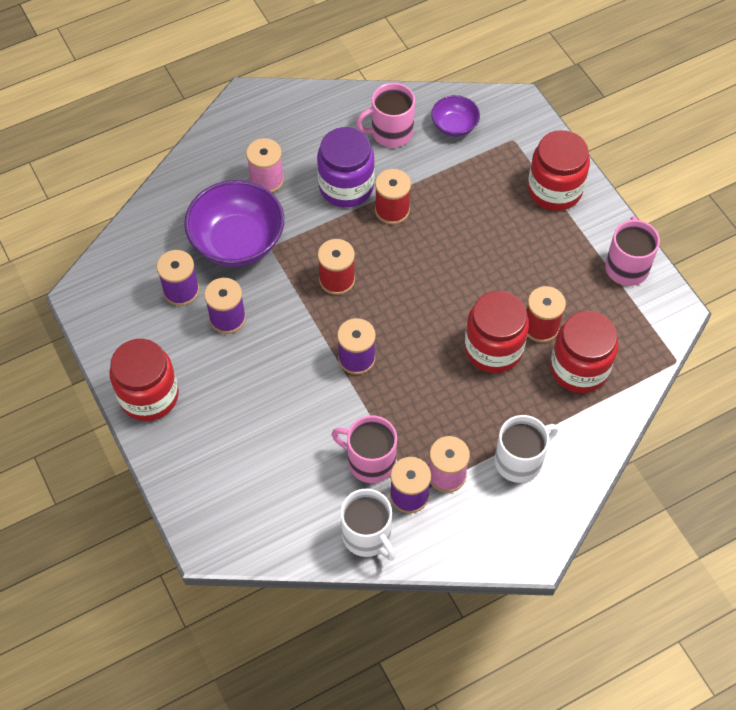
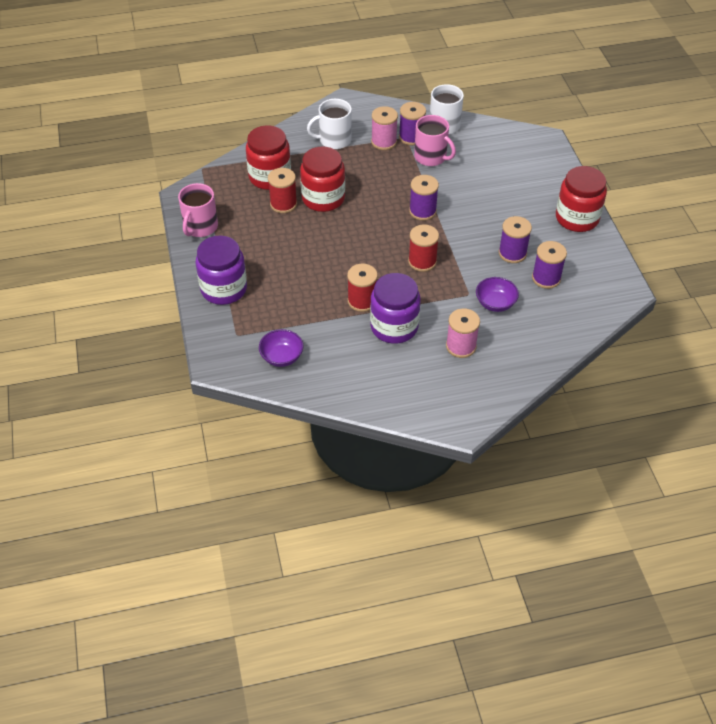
camera: 165 degrees left, 10 degrees down
(237, 242) = (495, 303): purple bowl -> purple bowl, size x0.52
(390, 132) = (340, 363): pink mug -> none
(554, 190) = (224, 289): red jar -> purple jar

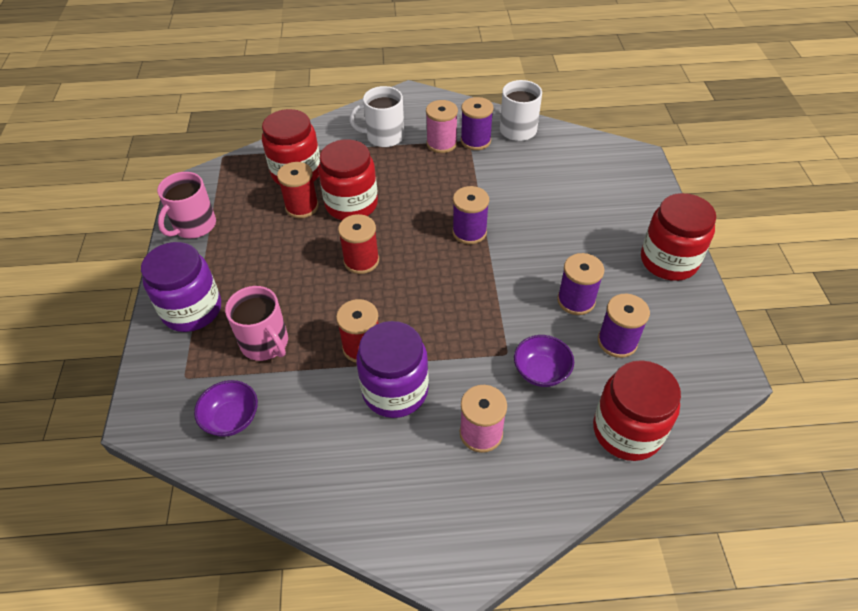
camera: 10 degrees right, 0 degrees up
(422, 261) = (454, 299): red spool -> red spool (361, 261)
(431, 157) = (494, 166): pink mug -> pink mug (265, 343)
(560, 334) = (627, 431): none -> red jar

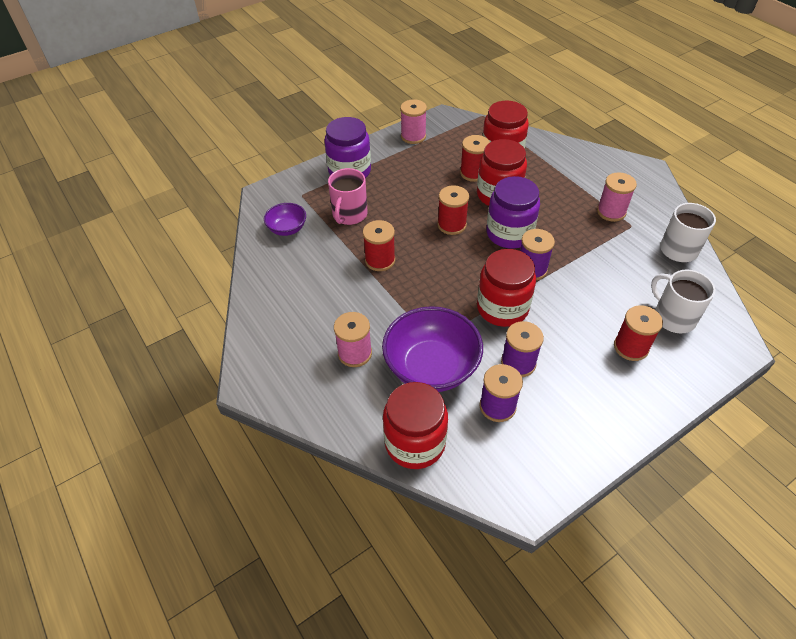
camera: 60 degrees right, 0 degrees up
(194, 226) = (413, 136): pink mug -> pink spool
(384, 136) = (584, 178): white mug -> white mug (673, 317)
(395, 391) = (357, 293): purple jar -> purple jar (509, 233)
(475, 141) = (636, 230): purple spool -> none
(541, 371) = (431, 367): purple bowl -> purple bowl, size x1.92
(603, 216) = (631, 347): none -> red spool
(668, 261) = (621, 414): red jar -> red jar (502, 308)

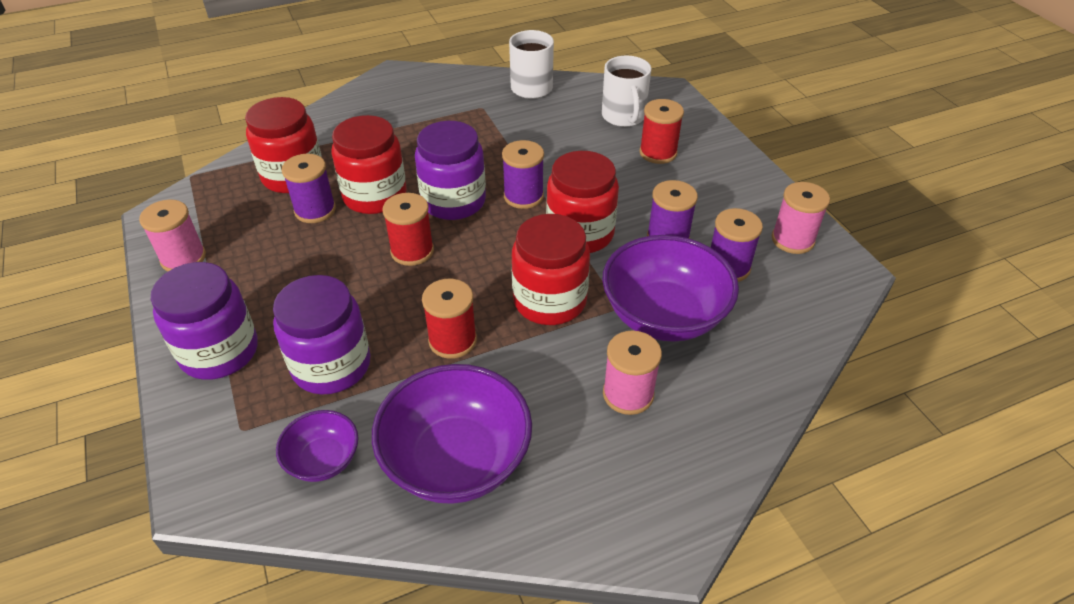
camera: 80 degrees left, 5 degrees down
(294, 280) = (456, 460): none -> purple bowl
(349, 215) = (331, 365): pink mug -> purple jar
(415, 443) = (778, 350): red jar -> red jar (549, 301)
(473, 173) = (315, 210): red spool -> purple spool
(611, 212) = (453, 115): pink spool -> pink spool (792, 240)
(673, 317) = (623, 116): white mug -> white mug turned 75 degrees counterclockwise

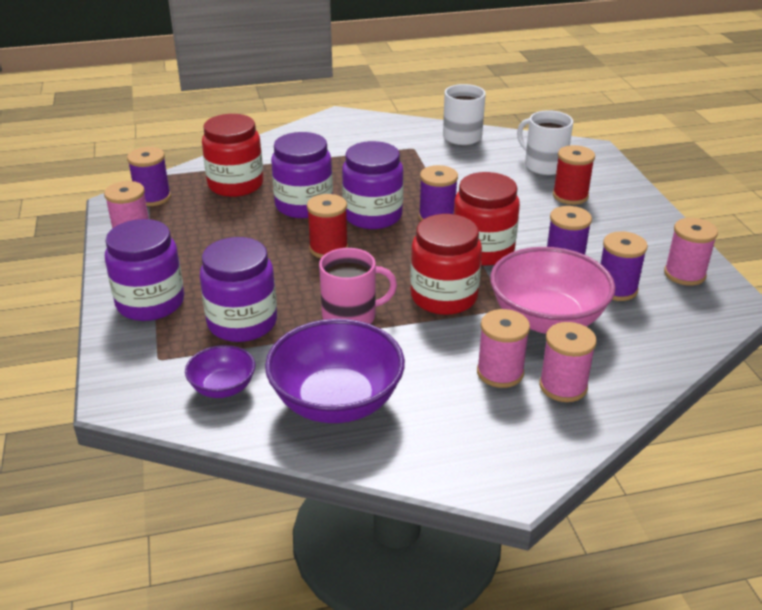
camera: 10 degrees right, 10 degrees down
(315, 210) = (250, 211): purple spool -> purple spool (153, 197)
(375, 196) = (304, 205): red jar -> purple jar
(452, 340) = (351, 316): red spool -> pink mug
(623, 116) = (544, 165): white mug -> white mug turned 135 degrees clockwise
(664, 315) = (546, 319): purple bowl -> pink bowl
(697, 403) = (563, 386): none -> pink spool

